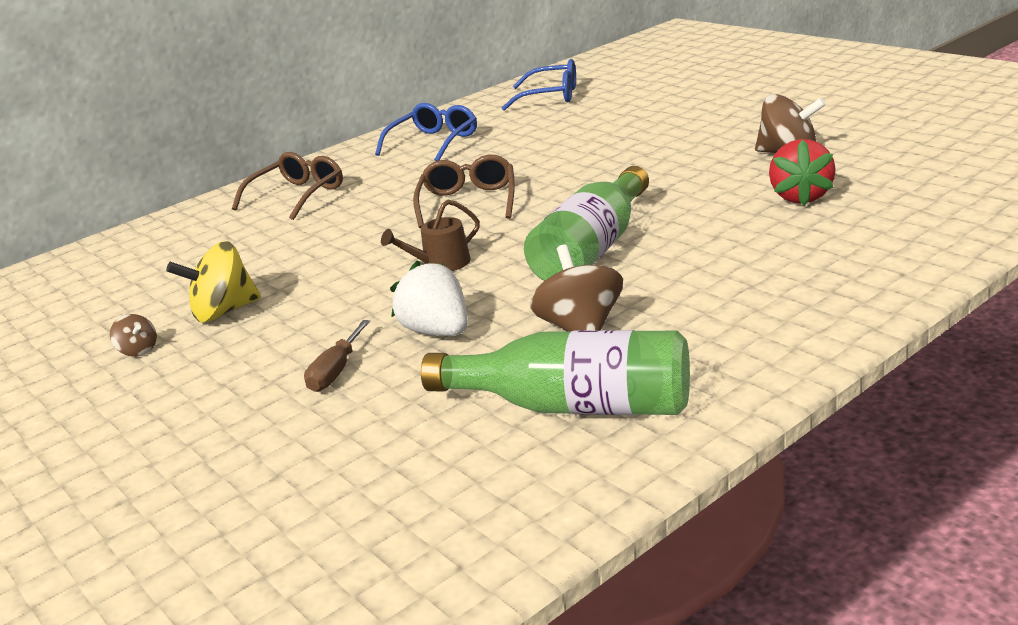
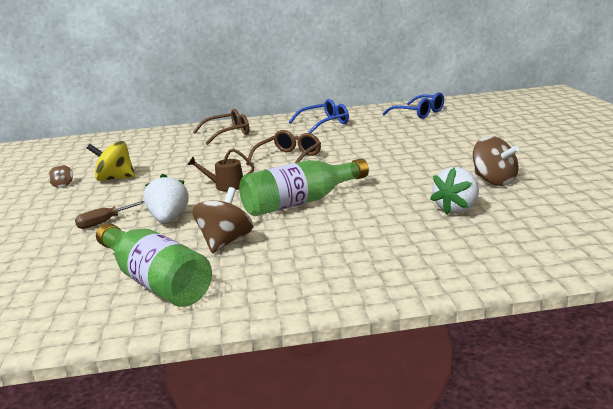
camera: 30 degrees right, 5 degrees down
(801, 197) = (457, 209): red strawberry -> white strawberry

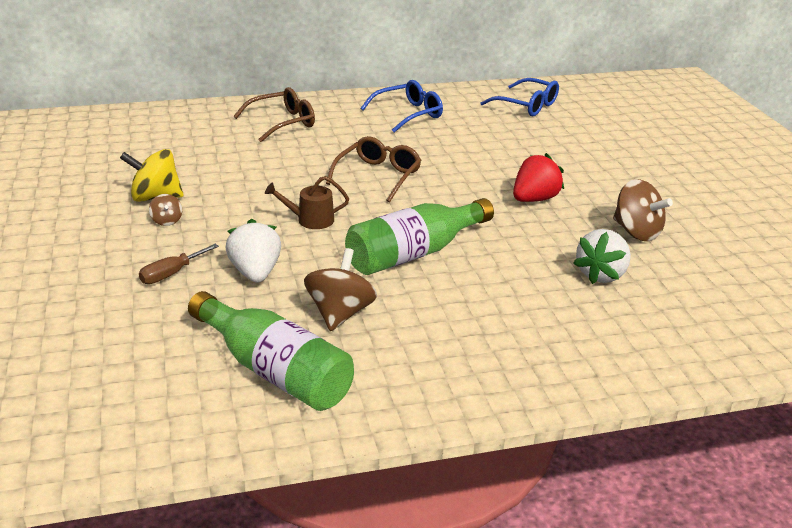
camera: 10 degrees left, 10 degrees up
(62, 185) = (85, 204): brown spinning top -> brown spinning top (167, 221)
(410, 165) = (534, 199): none -> red strawberry

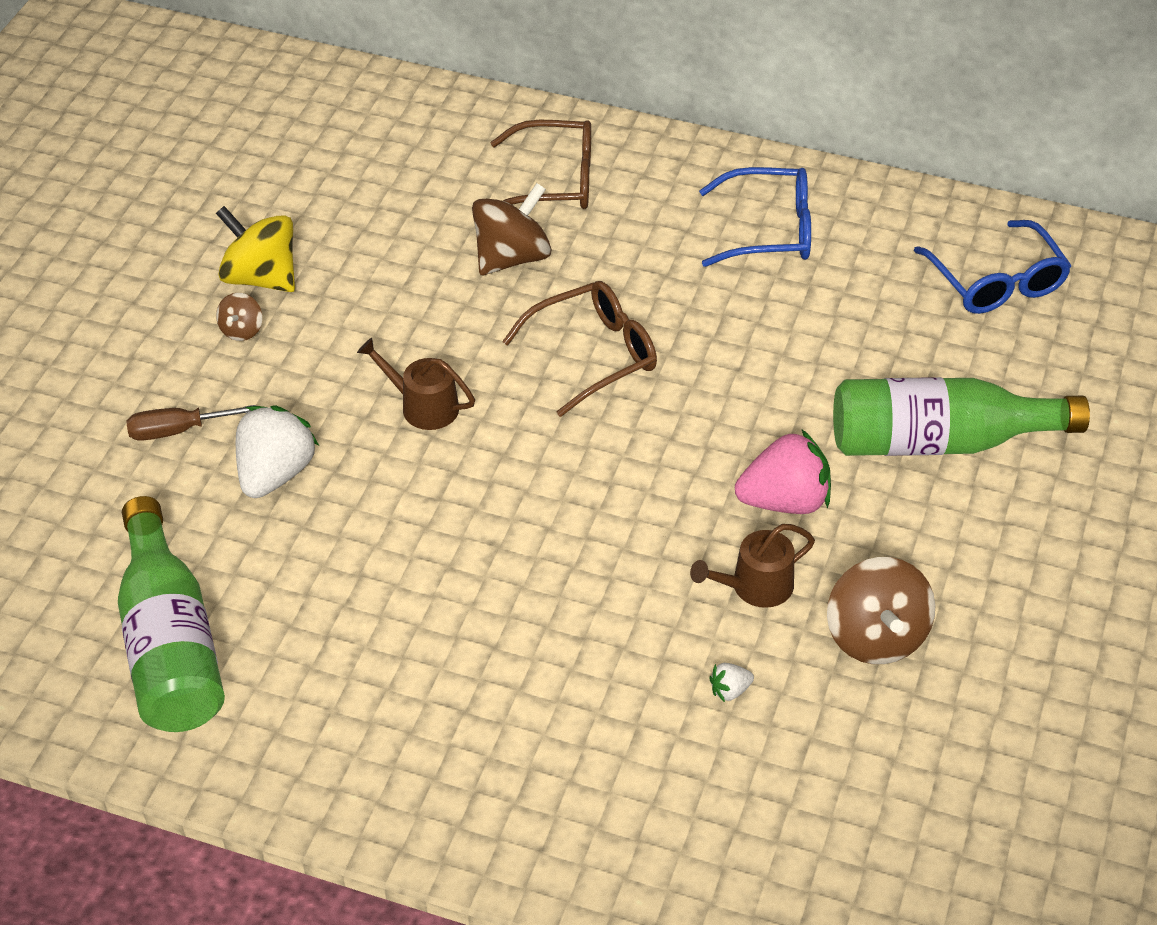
camera: 35 degrees right, 15 degrees up
(340, 313) = (318, 591): brown spinning top -> brown spinning top (512, 257)
(414, 253) = (505, 531): green bottle -> green bottle (939, 442)
(534, 199) = (784, 501): red strawberry -> pink strawberry
(561, 233) = (755, 586): none -> brown watering can
(601, 274) = (730, 690): white strawberry -> white strawberry, size x0.43

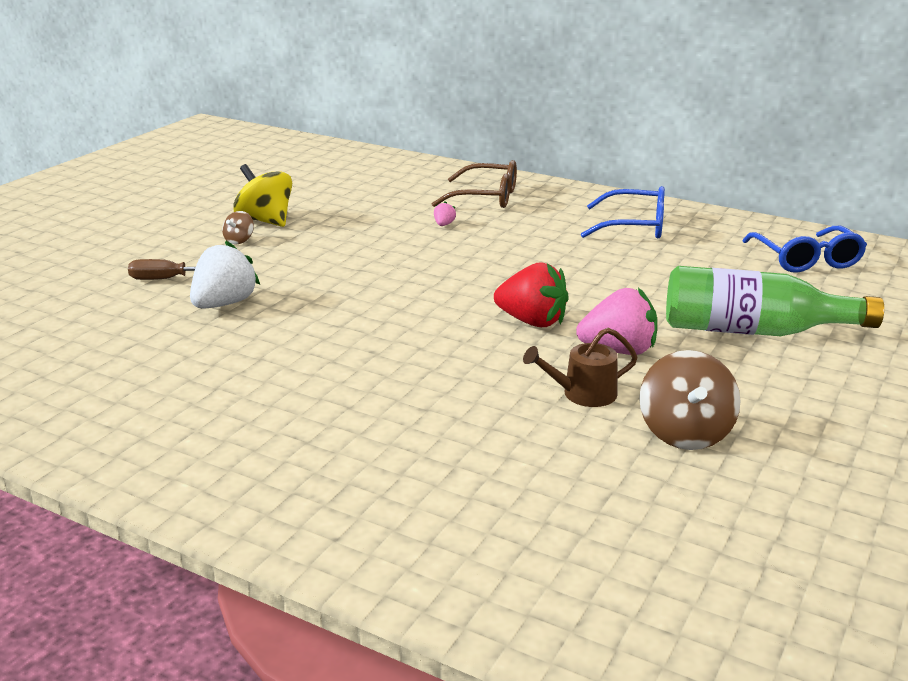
camera: 10 degrees right, 20 degrees down
(170, 644) = (91, 380): green bottle -> none
(423, 406) = (350, 282): brown watering can -> none
(512, 257) = (444, 225): brown spinning top -> pink strawberry
(594, 355) = (487, 269): brown glasses -> none
(672, 458) = (532, 321): none -> red strawberry
(730, 690) = (545, 453): white strawberry -> none

